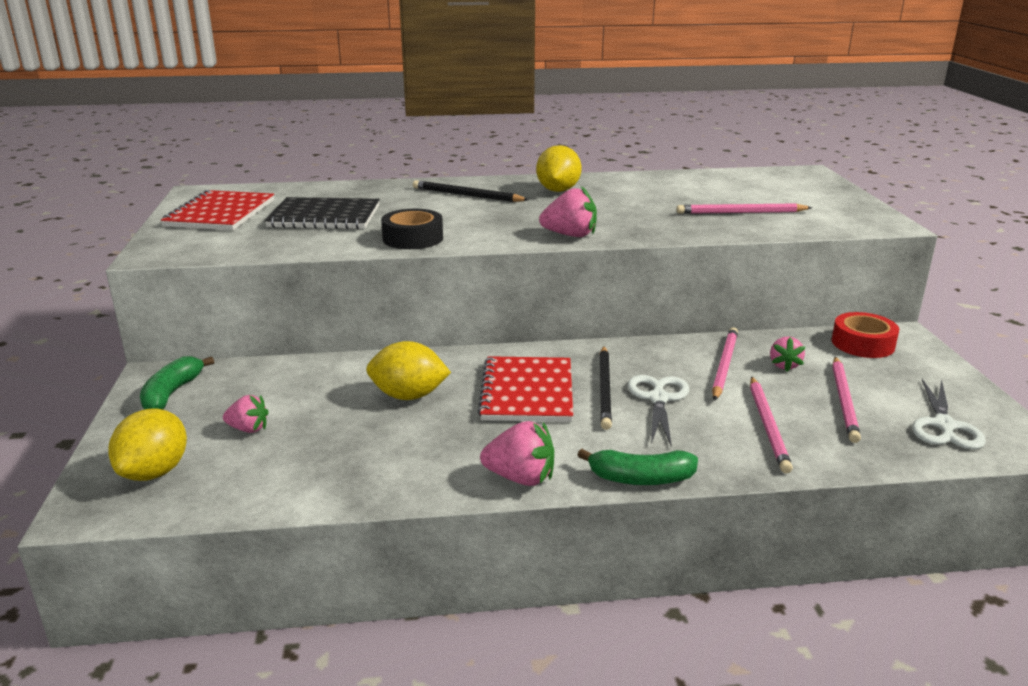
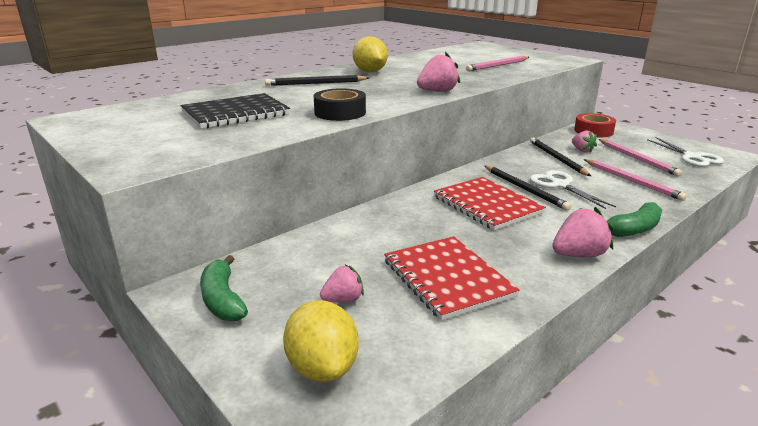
camera: 35 degrees left, 0 degrees up
(221, 213) = (130, 128): red notebook -> red notebook (447, 278)
(408, 396) = (420, 233): yellow lemon -> none
(724, 365) = (557, 158): pink pencil -> black pencil

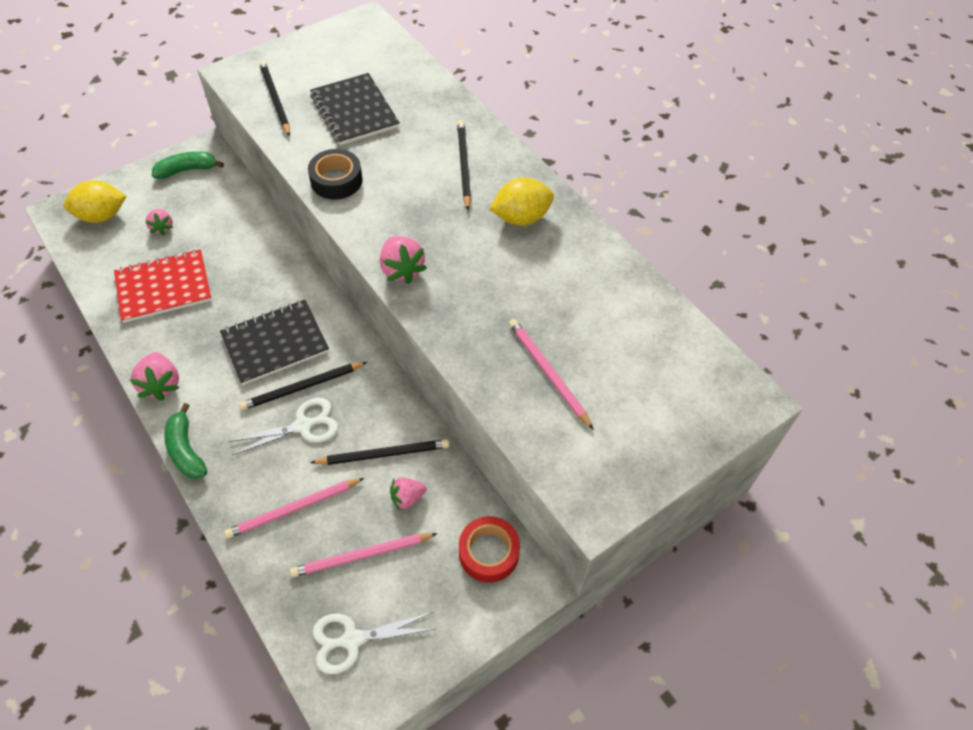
camera: 95 degrees right, 30 degrees up
(202, 143) = (275, 99): none -> black pencil
(487, 205) = (275, 343): red notebook -> black notebook

